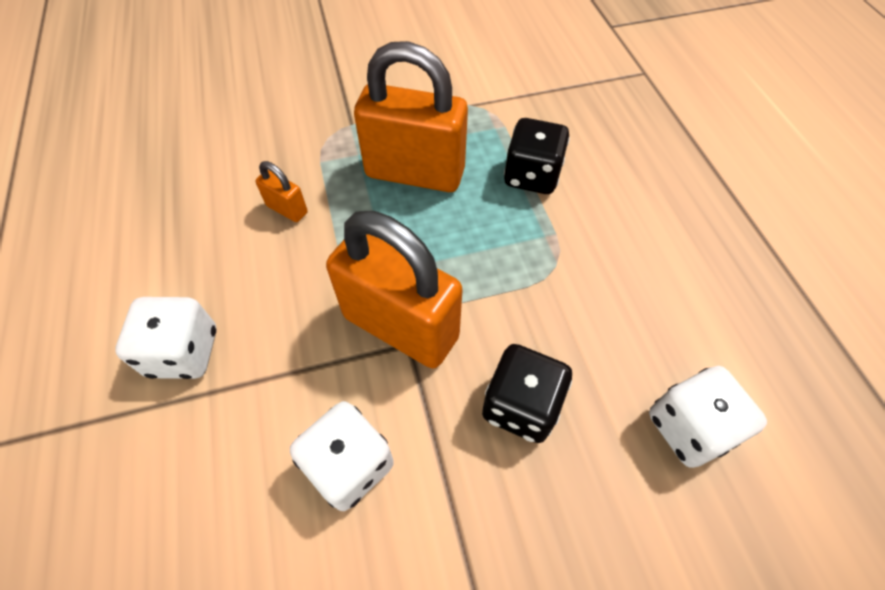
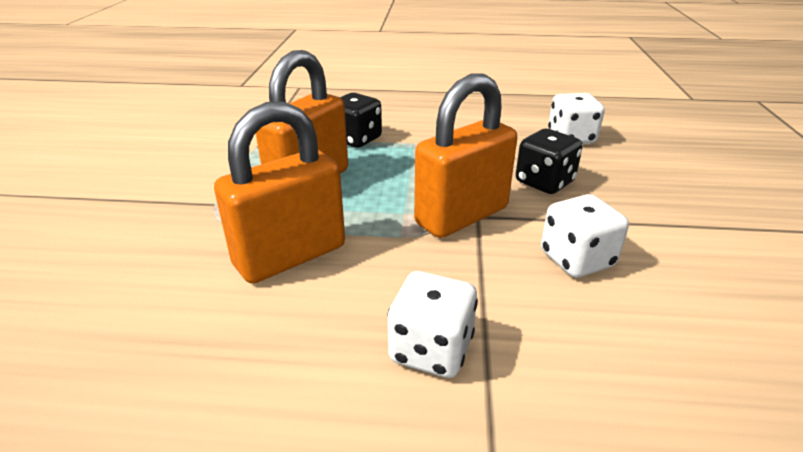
camera: 70 degrees left, 25 degrees down
(287, 209) = (290, 256): orange padlock -> orange padlock, size x2.33

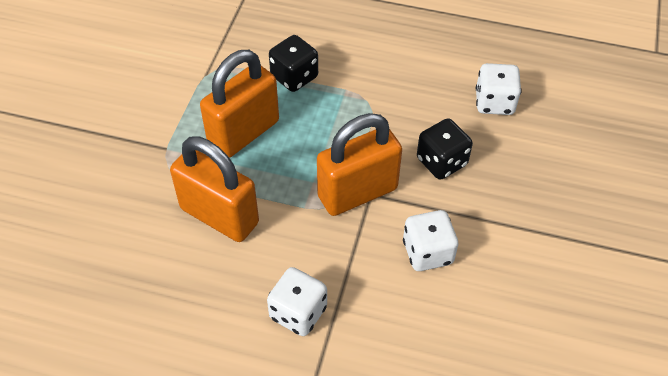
camera: 10 degrees right, 20 degrees up
(290, 256) = (219, 216): orange padlock -> orange padlock turned 60 degrees clockwise

